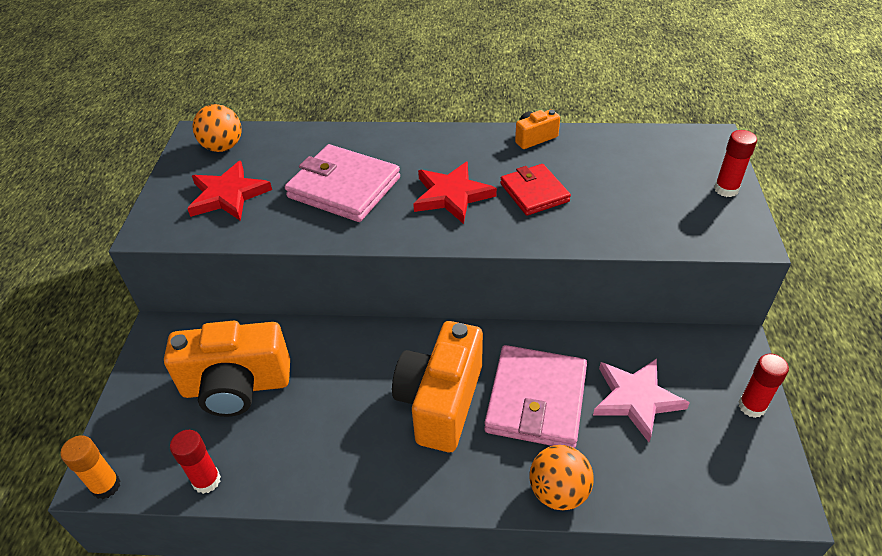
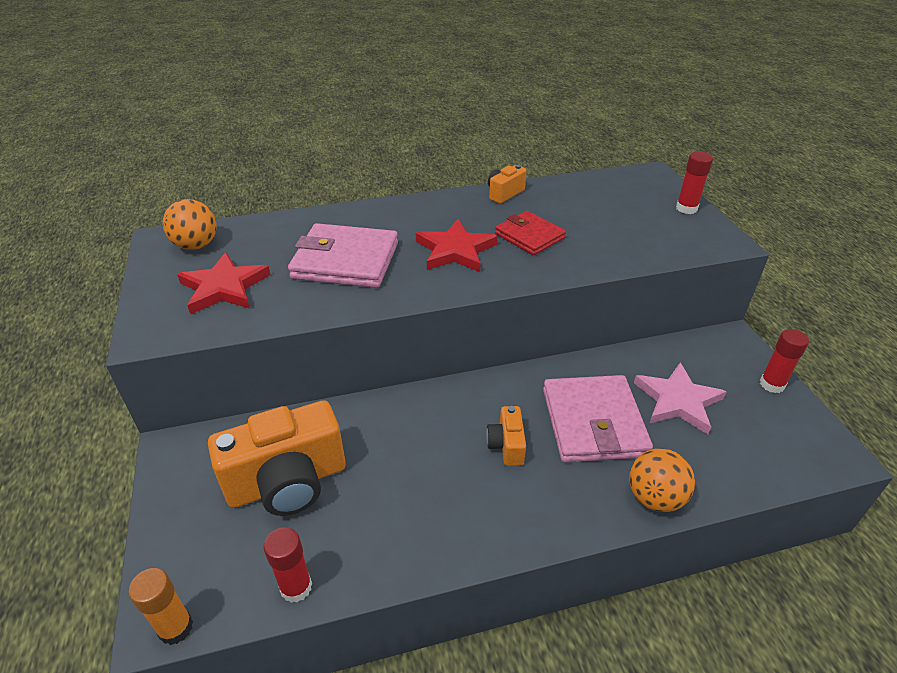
camera: 20 degrees left, 5 degrees down
(440, 401) = (506, 445): orange camera -> orange camera, size x0.47

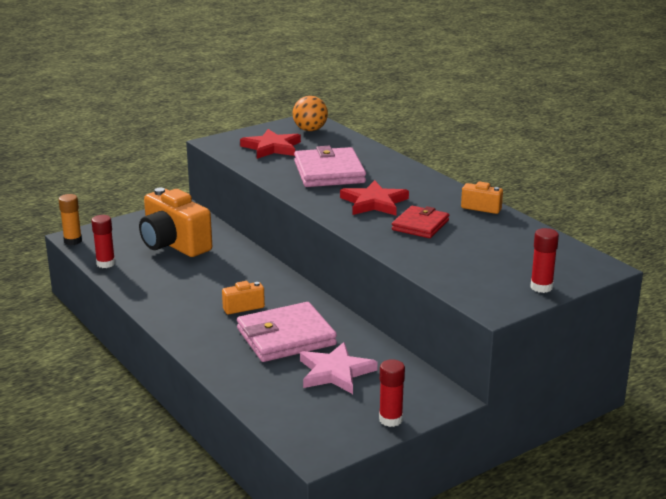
camera: 70 degrees right, 15 degrees down
(654, 497) = (223, 367): orange ball -> none

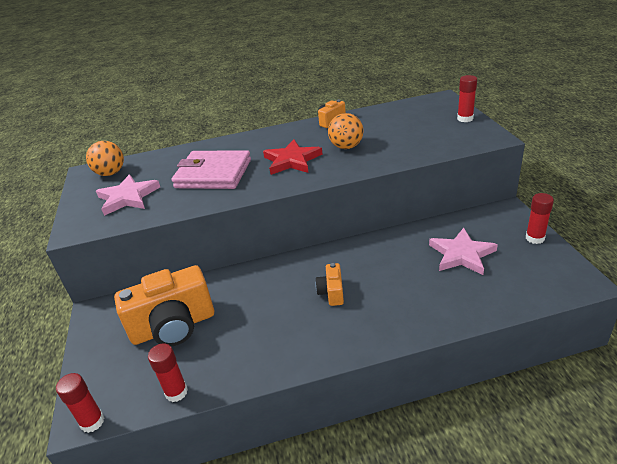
camera: 65 degrees left, 10 degrees up
(73, 241) = (92, 422): orange glue stick -> red glue stick
(272, 147) = (128, 197): red star -> pink star
(286, 337) = (397, 273): pink wallet -> none
(420, 225) = (346, 147): red wallet -> orange ball

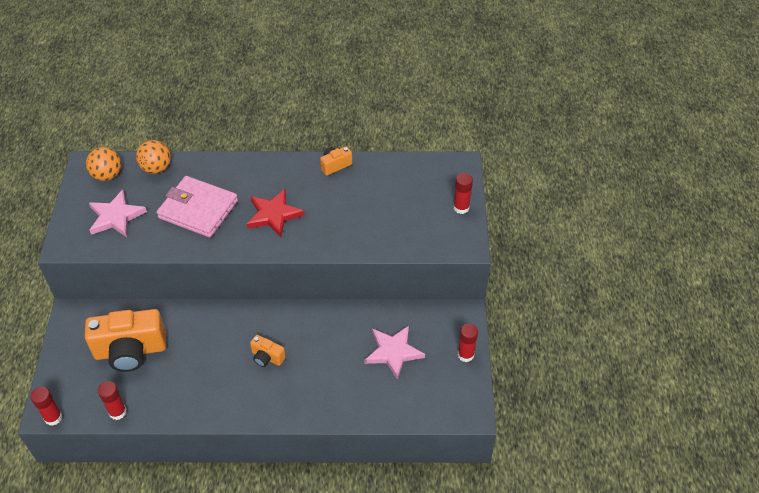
camera: 10 degrees right, 15 degrees up
(332, 292) = (267, 357): orange camera -> orange camera turned 75 degrees counterclockwise
(346, 147) = (331, 212): orange ball -> orange ball (156, 168)

